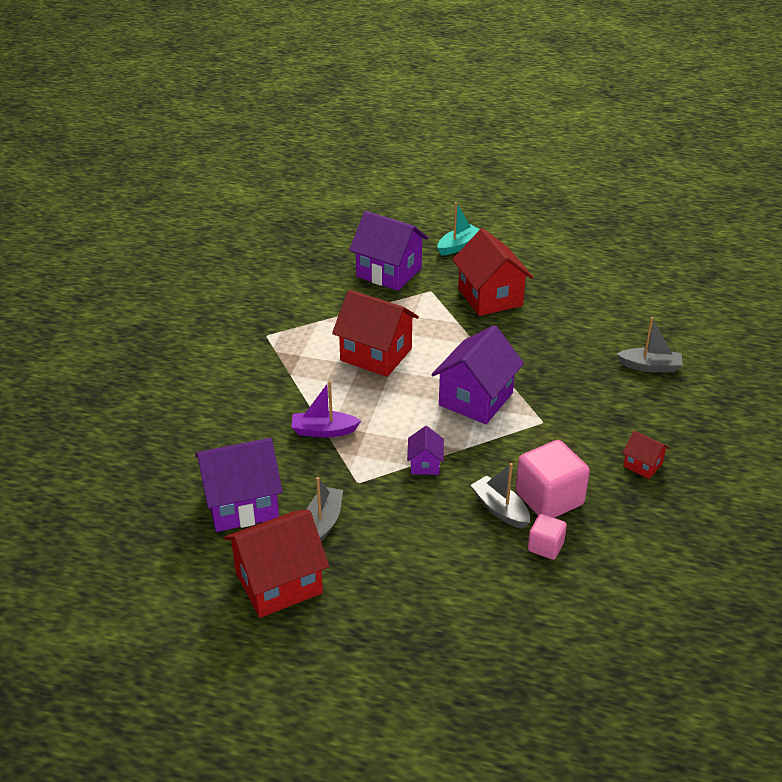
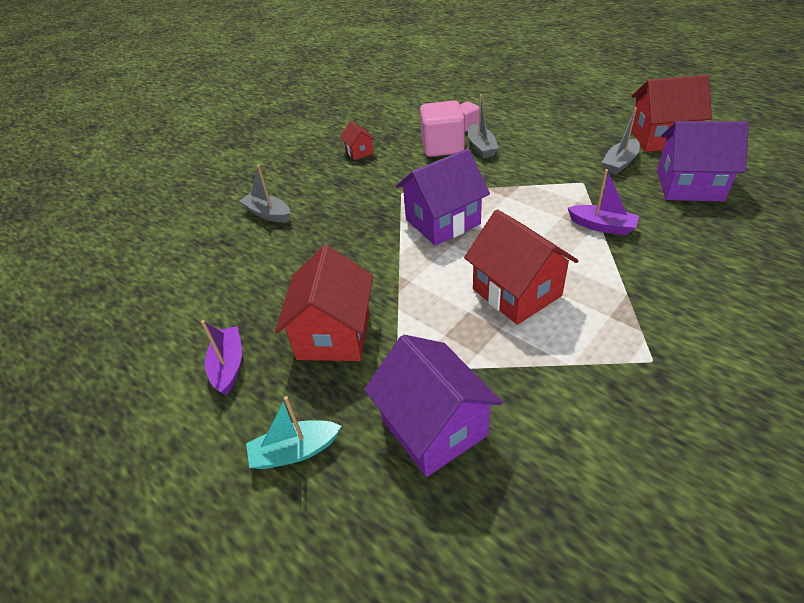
camera: 150 degrees left, 5 degrees up
(425, 464) = (520, 183): purple house -> none
(541, 266) = (228, 365): none -> purple boat

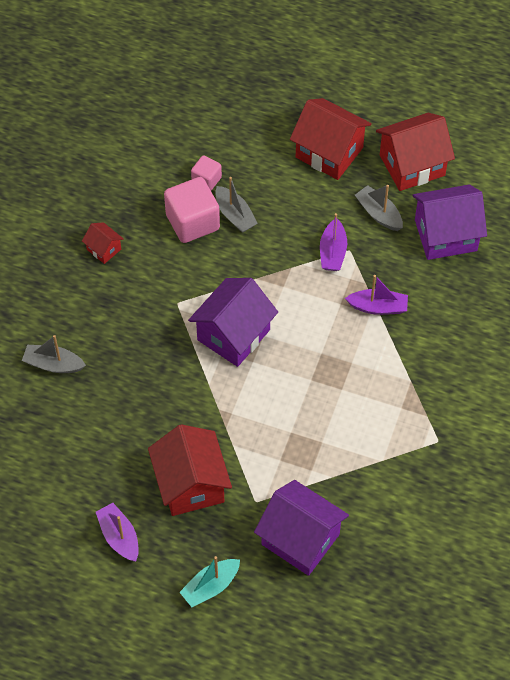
camera: 25 degrees left, 15 degrees up
(516, 292) = (324, 402): red house -> red house (329, 152)
(565, 181) = (332, 252): none -> purple boat
(619, 163) = (378, 214): grey boat -> grey boat turned 120 degrees clockwise

